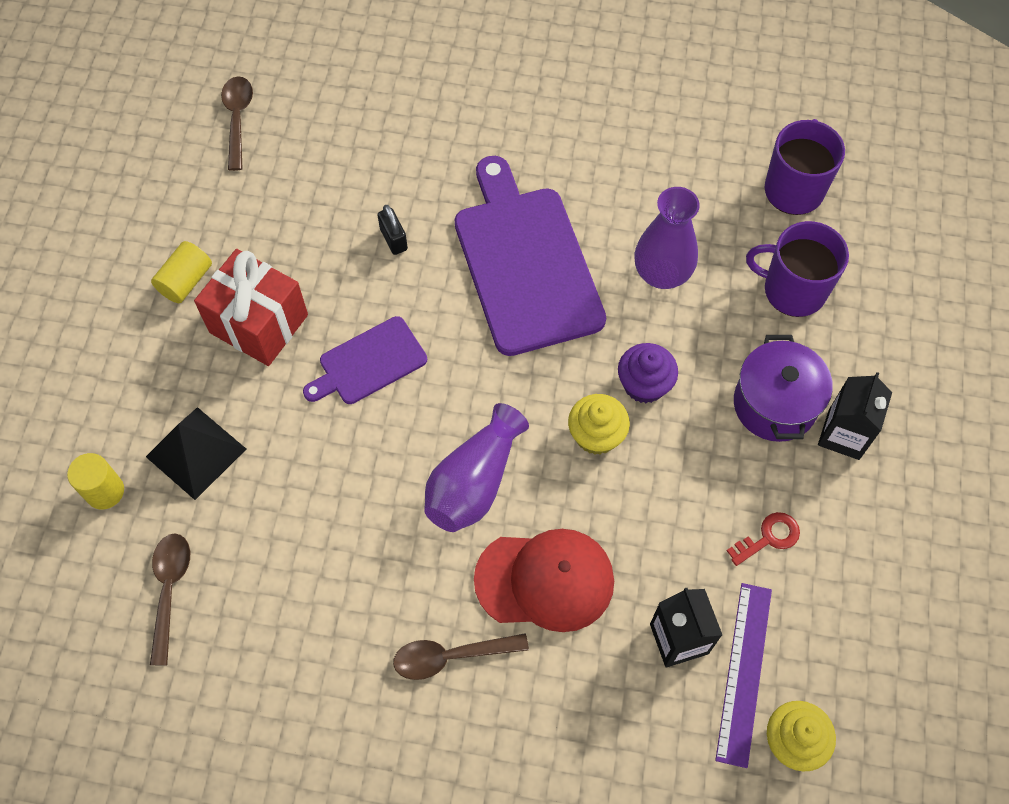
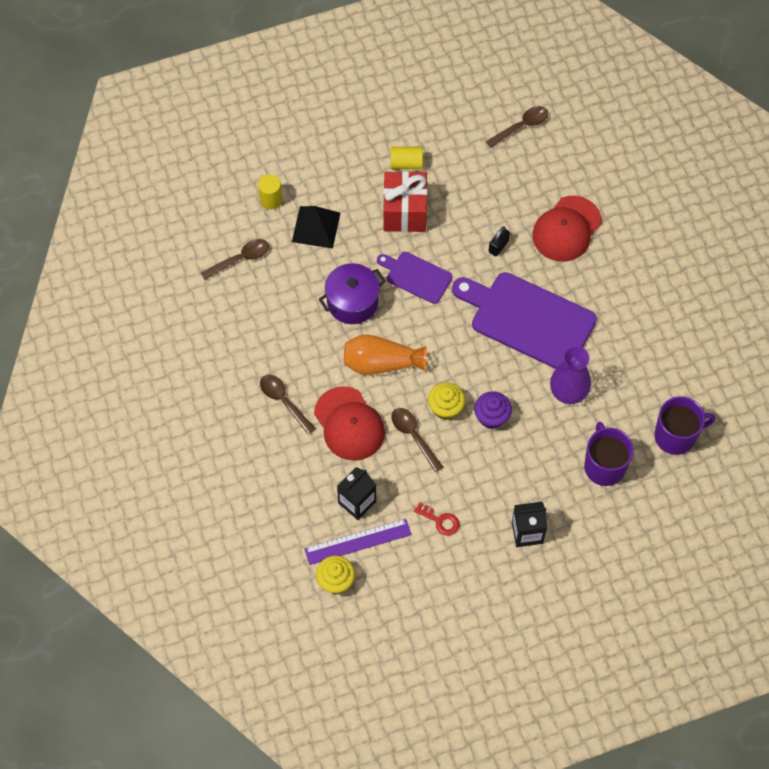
camera: 60 degrees right, 0 degrees up
(424, 150) = (566, 229): none -> red cap
(474, 482) = (381, 363): purple vase -> orange vase
(525, 263) = (528, 319): purple cutting board -> purple cutting board turned 105 degrees counterclockwise
(616, 501) = (413, 436): none -> brown spoon
(774, 404) = (522, 489): purple pot -> purple pot (352, 302)

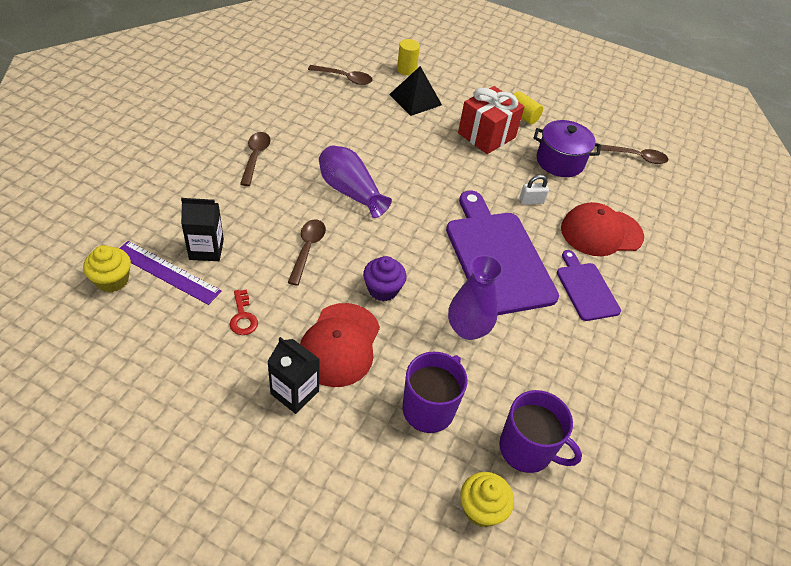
camera: 40 degrees right, 15 degrees down
(349, 424) = (276, 203): red cap -> red cap (340, 344)
(352, 302) = (381, 148): purple pot -> purple pot (560, 161)
(381, 363) = (350, 192): orange vase -> purple vase
(416, 276) = (446, 170): purple cutting board -> purple cutting board (586, 289)
(445, 408) = (356, 254): yellow cupcake -> yellow cupcake (481, 509)
(498, 246) = (531, 201): black padlock -> white padlock

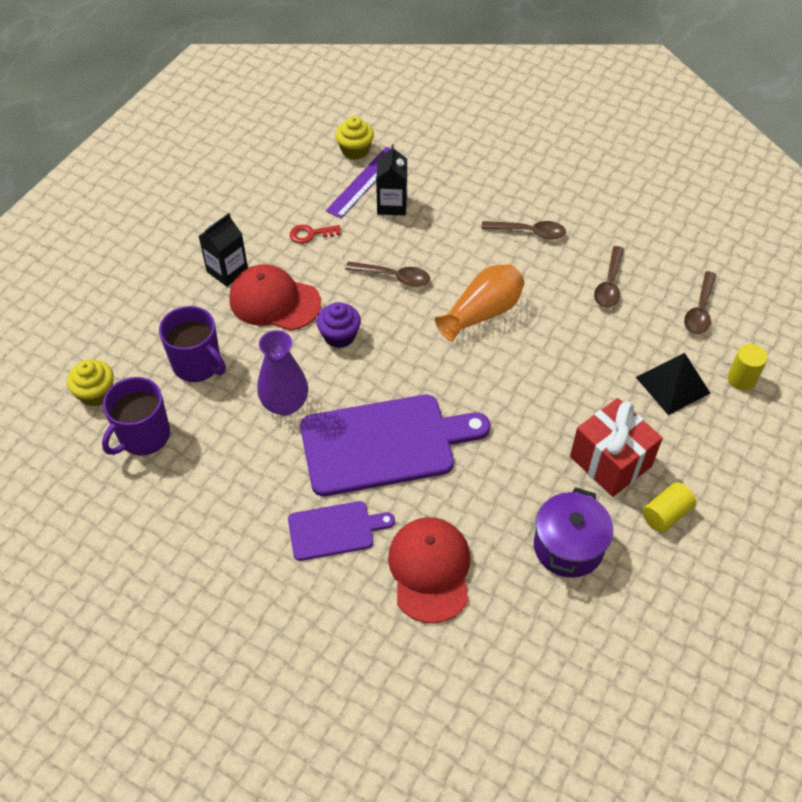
camera: 100 degrees right, 5 degrees up
(350, 192) = (482, 313): purple vase -> orange vase
(531, 201) = (483, 496): white padlock -> none
(636, 157) = (596, 661): brown spoon -> brown spoon (609, 284)

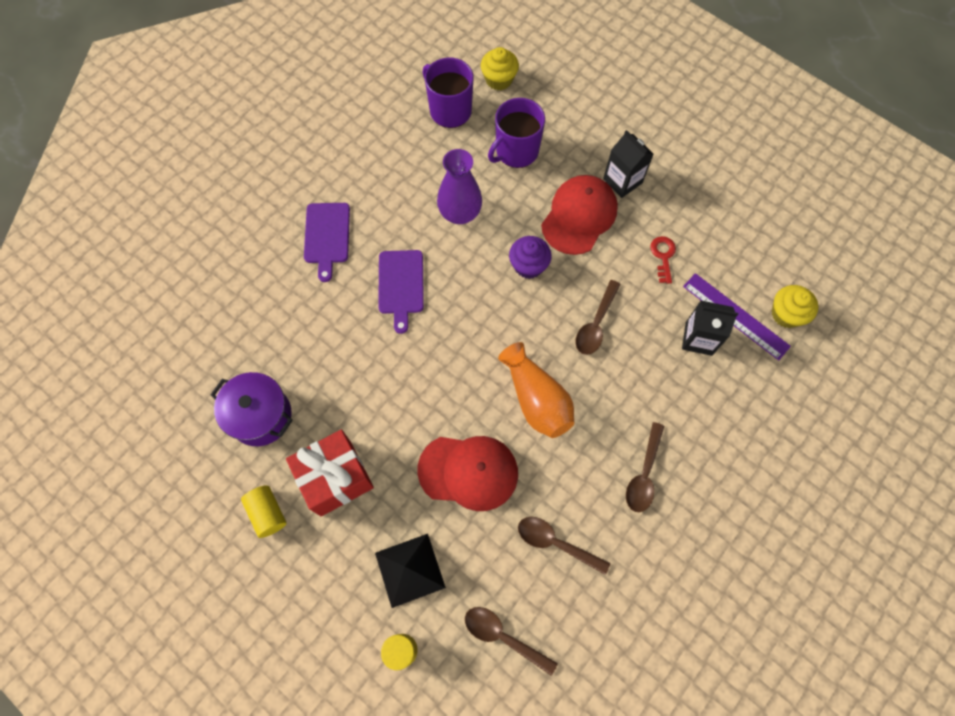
camera: 100 degrees right, 15 degrees up
(384, 444) = (401, 285): purple cutting board -> purple cutting board, size x0.53
(430, 570) = (271, 301): red cap -> red cap (468, 471)

